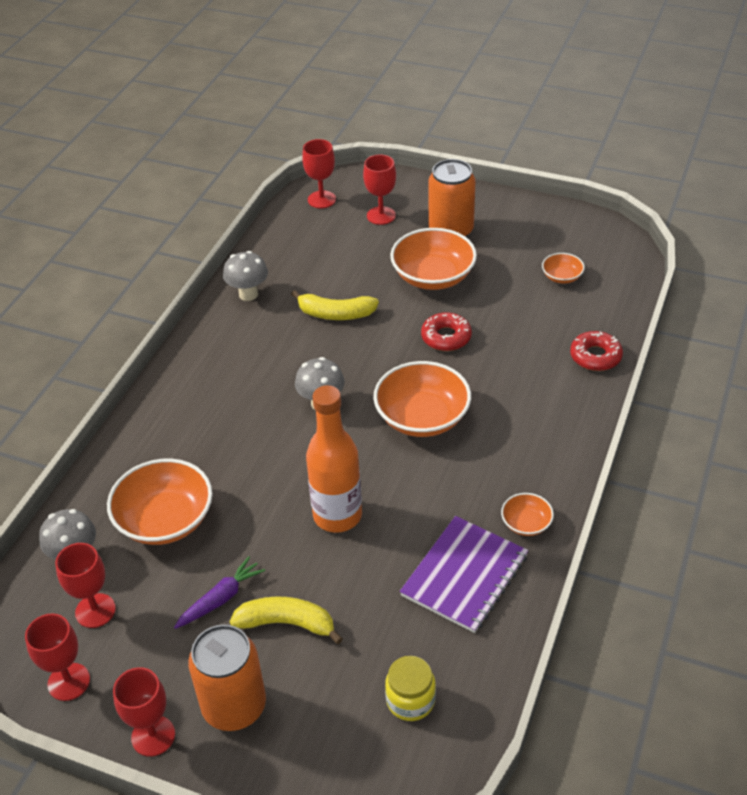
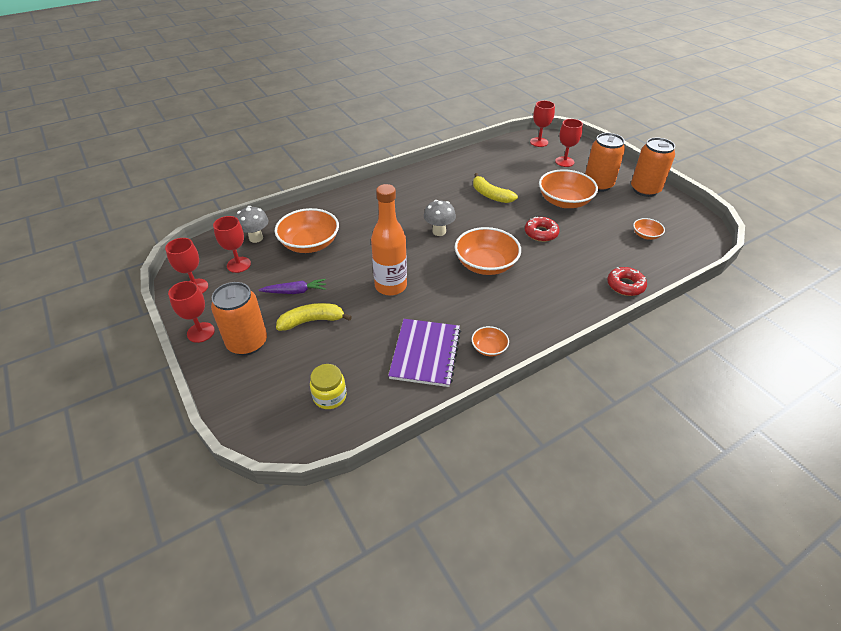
camera: 35 degrees right, 0 degrees up
(248, 294) = (455, 167): grey mushroom -> none
(287, 623) = (312, 321): yellow banana -> yellow banana turned 60 degrees counterclockwise
(464, 575) = (425, 353): purple notebook -> purple notebook turned 60 degrees counterclockwise
(509, 212) = (645, 190): none -> orange can

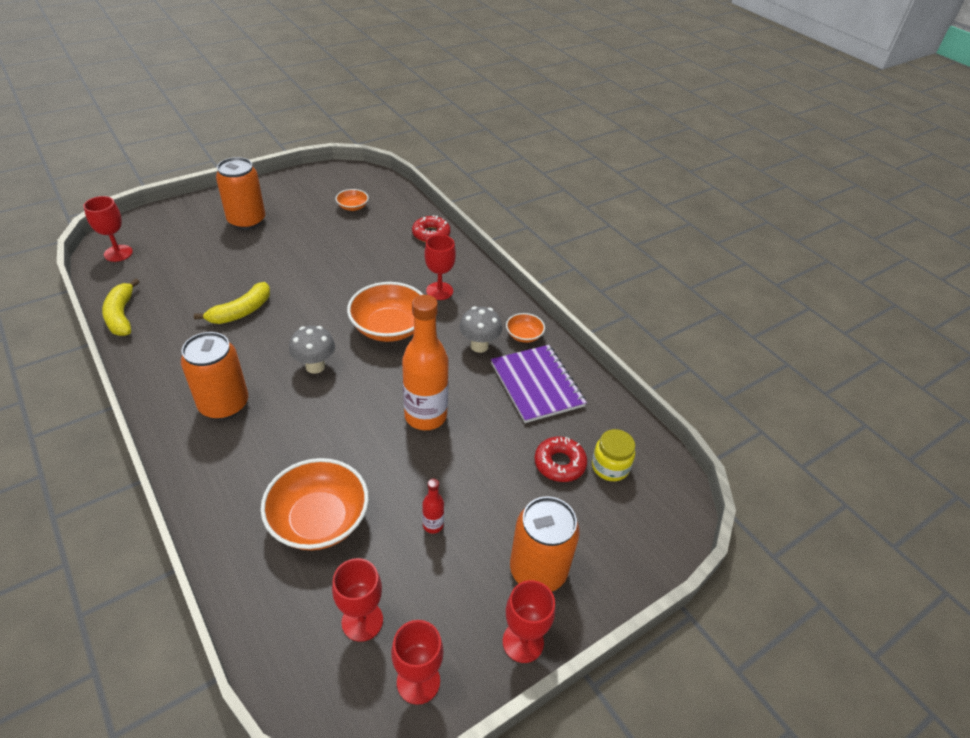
camera: 95 degrees left, 0 degrees up
(256, 238) = (288, 607): grey mushroom -> grey mushroom (479, 346)
(295, 291) = (433, 525): purple carrot -> red bottle
(312, 321) = (492, 497): yellow banana -> yellow banana (121, 315)
(425, 353) = (537, 385): purple notebook -> purple notebook turned 60 degrees clockwise
(541, 233) = (335, 277): red donut -> red donut (559, 463)
(564, 162) = (182, 238): red goblet -> red goblet (439, 291)
(564, 201) = (275, 251): orange bowl -> none
(645, 190) = (268, 191): orange can -> orange can (224, 405)

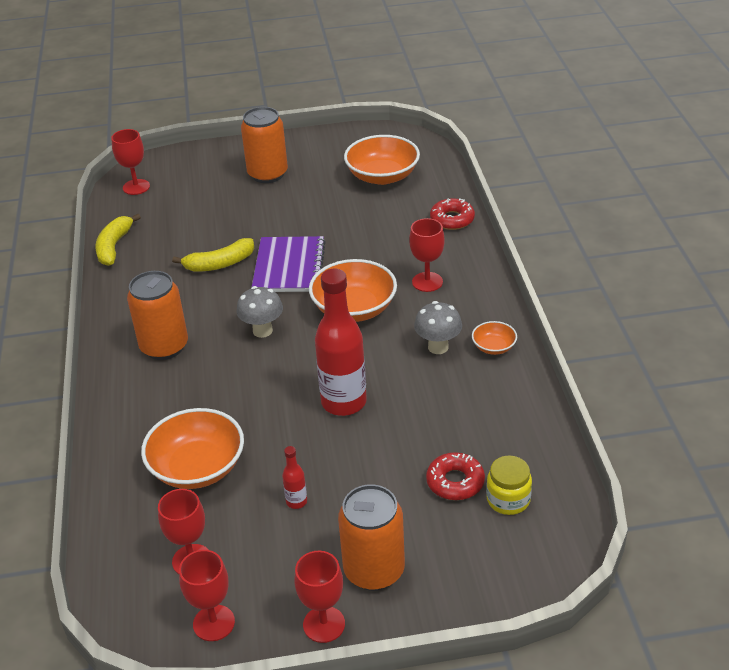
camera: 30 degrees right, 5 degrees down
(352, 207) = (382, 176): orange bowl -> orange bowl, size x2.03
(425, 416) = (344, 402): orange bottle -> red bottle
(537, 385) = (477, 400): purple notebook -> purple notebook (289, 266)

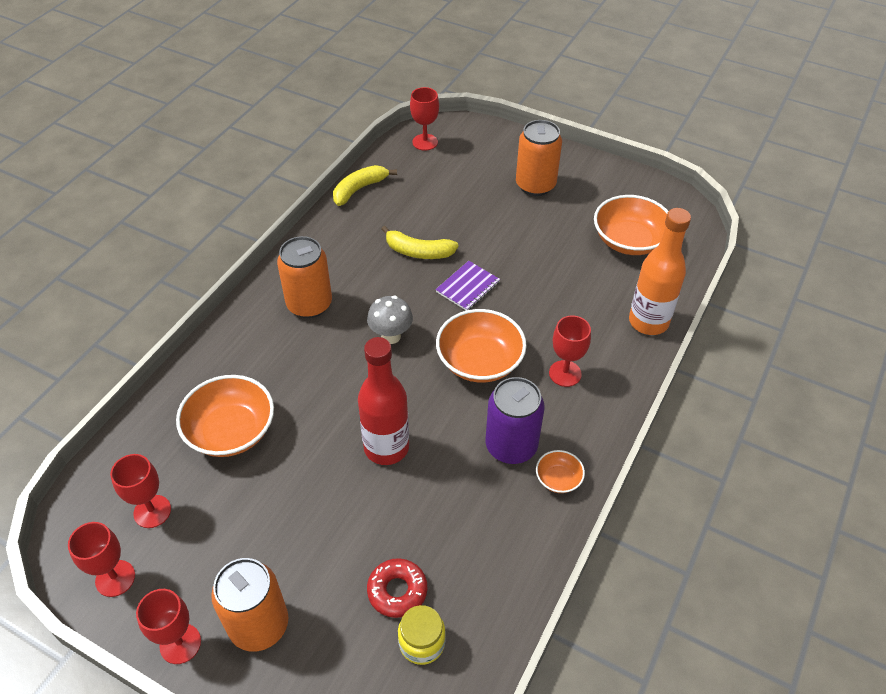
camera: 35 degrees right, 10 degrees up
(289, 266) = (468, 287): purple notebook -> purple notebook, size x0.64
(296, 501) = (266, 515): red bottle -> none
(438, 347) = (511, 446): grey mushroom -> purple can
(452, 219) = (648, 322): red donut -> orange bottle

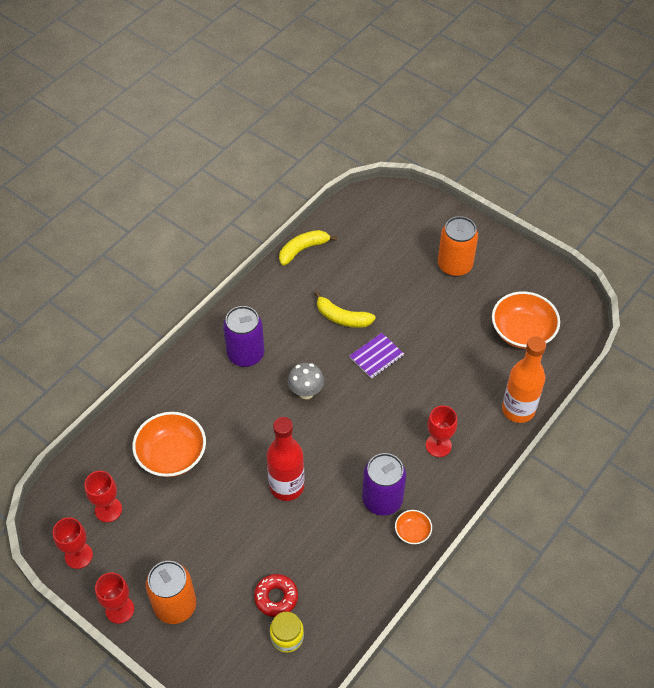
camera: 10 degrees right, 5 degrees up
(309, 304) = (246, 354): orange can -> purple can
(425, 142) = (367, 208): red goblet -> none
(480, 361) = (372, 425): orange bowl -> none

